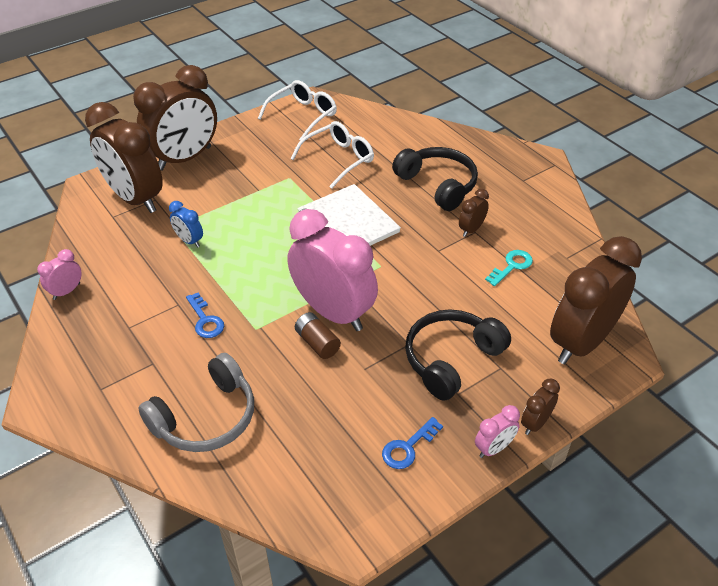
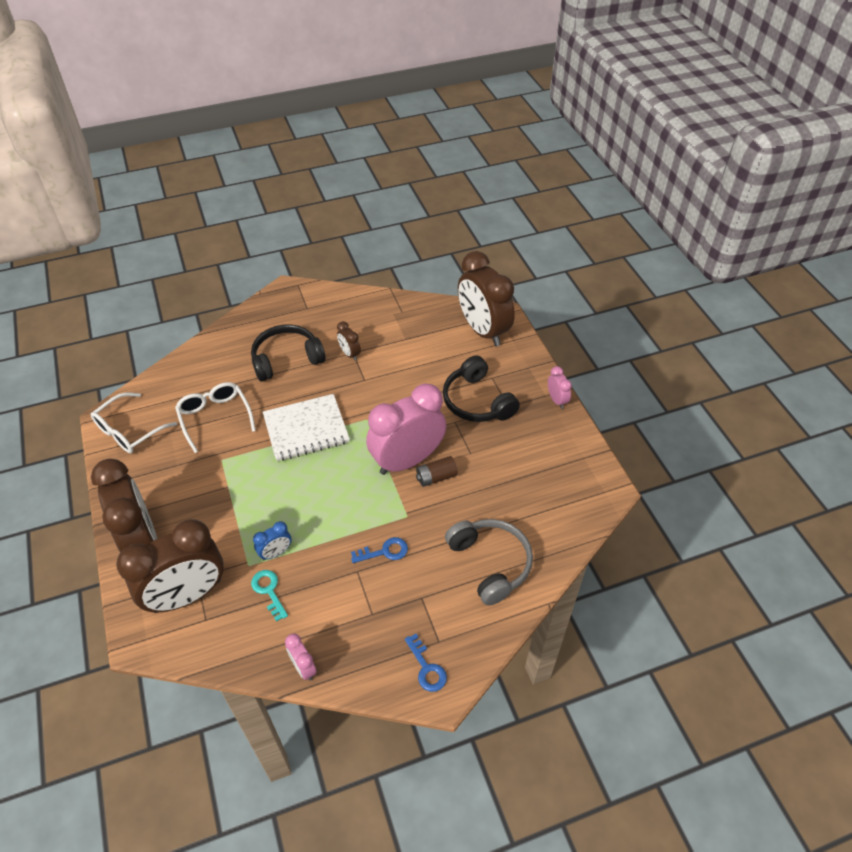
camera: 75 degrees left, 5 degrees up
(303, 115) = (129, 431): white glasses -> white glasses turned 105 degrees counterclockwise
(408, 447) = (546, 444): blue key -> blue key (426, 668)
(511, 266) = (399, 343): turquoise key -> turquoise key (269, 591)
(535, 423) = (542, 374): brown clock -> none

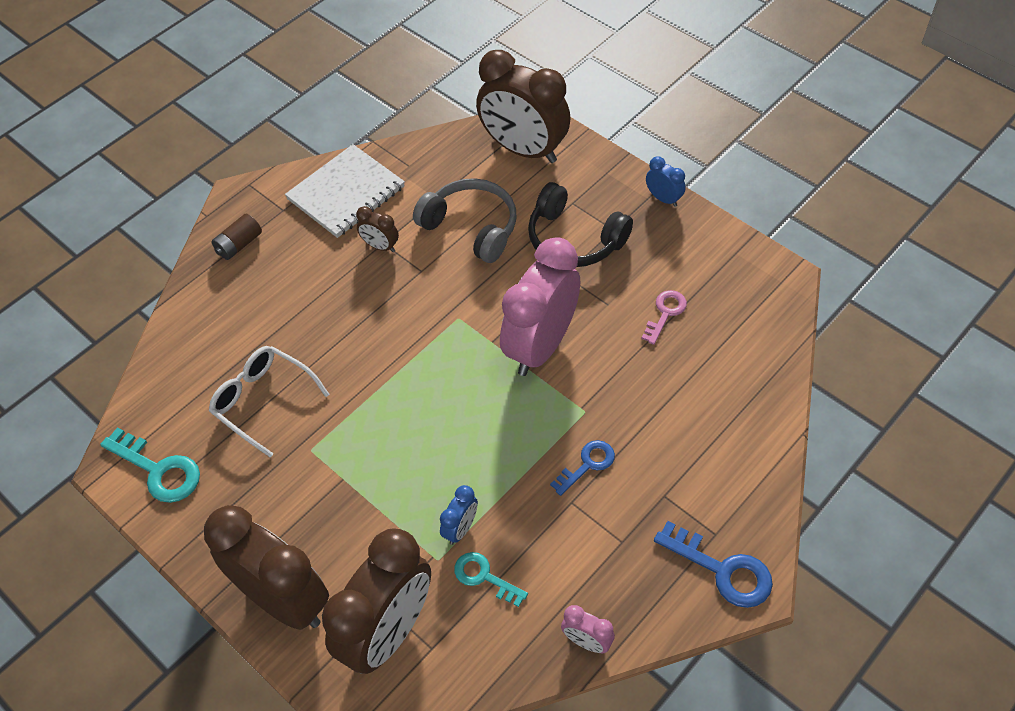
camera: 25 degrees left, 5 degrees up
(129, 431) = (158, 470): white glasses -> turquoise key
(286, 359) = (304, 287): black headphones -> none
(306, 429) = (391, 363): white notebook -> white notebook (346, 193)
(426, 668) = (722, 570): blue key -> blue key, size x1.55
(436, 477) = (587, 350): brown battery -> brown battery (239, 244)
(490, 563) = (713, 420): grey headphones -> grey headphones (471, 227)
(506, 476) = (665, 313): none -> pink key
(556, 400) = (663, 199): pink clock -> blue clock

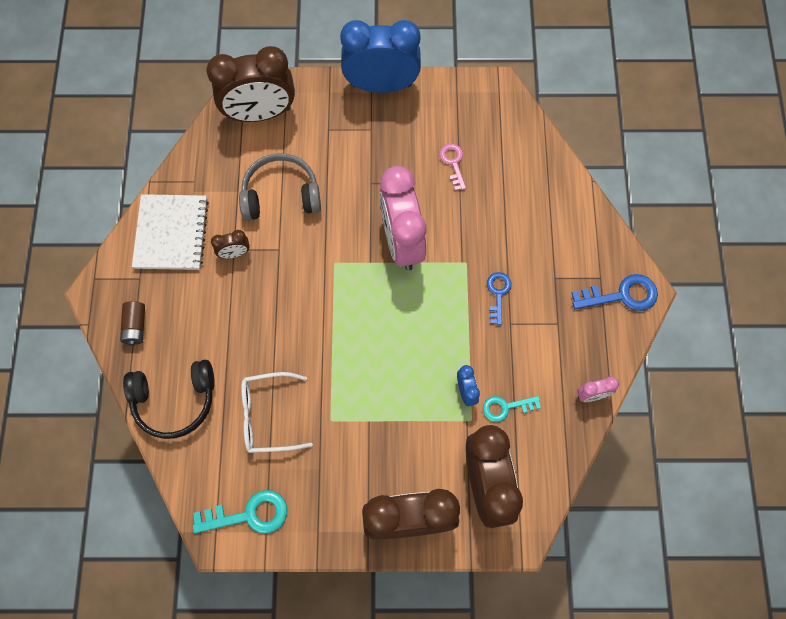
camera: 45 degrees left, 15 degrees up
(574, 239) = (353, 154): black headphones -> black headphones (174, 400)
(663, 199) = (381, 85): blue clock -> blue clock, size x2.35

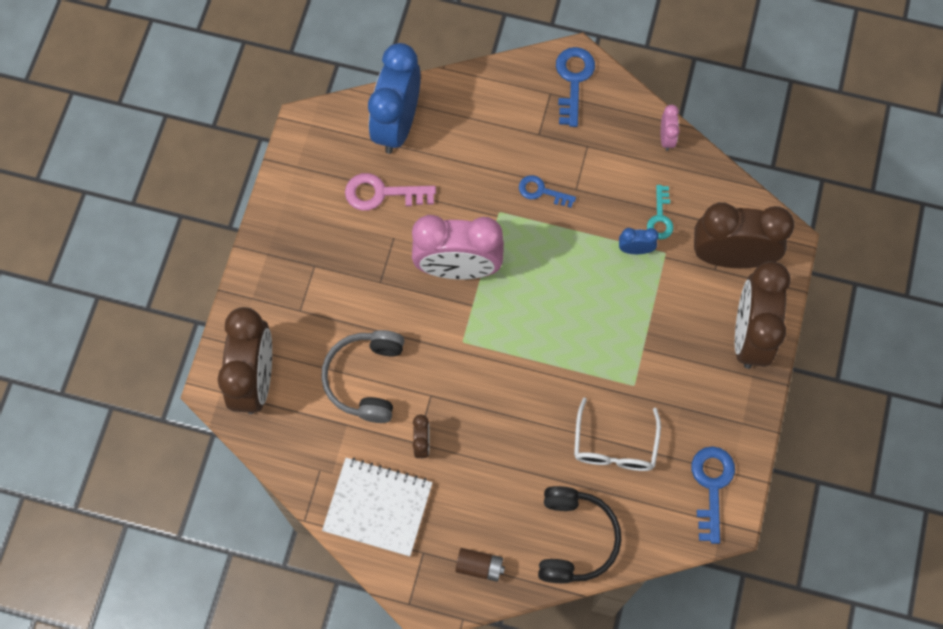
camera: 75 degrees left, 0 degrees up
(249, 514) = (712, 486): turquoise key -> blue key
(381, 85) = (262, 241): blue clock -> blue clock (397, 124)
(453, 163) = (382, 193): pink key -> pink key, size x1.55

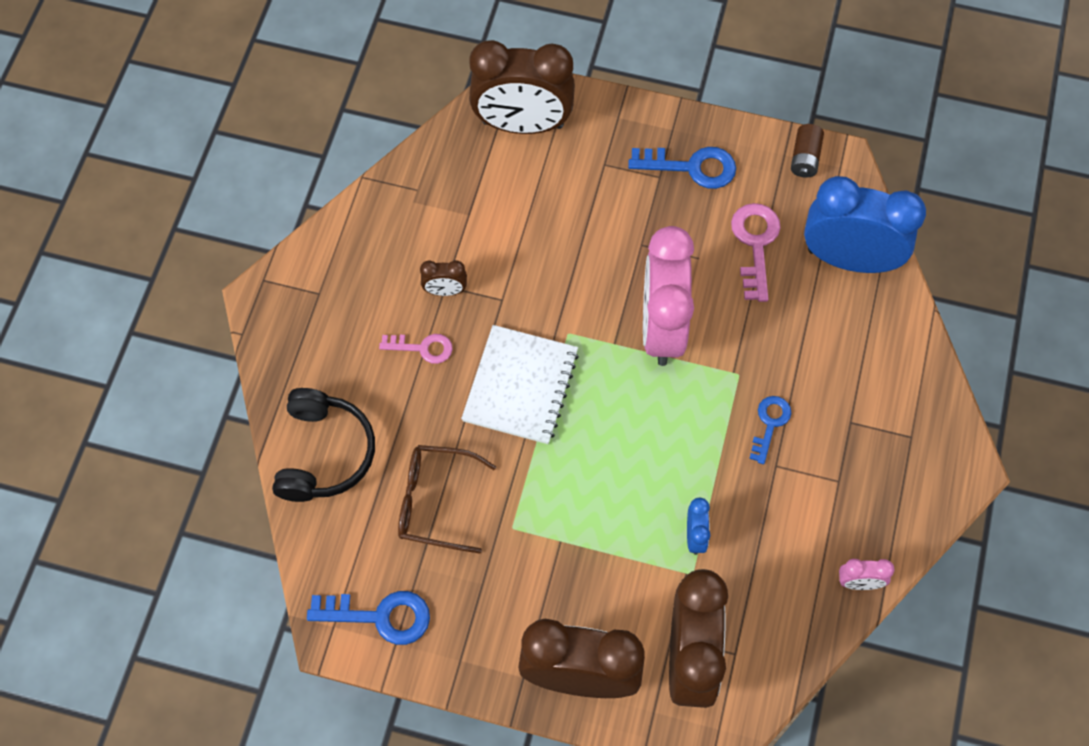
camera: 90 degrees right, 5 degrees down
(366, 379) = (522, 232): grey headphones -> none
(378, 507) = (372, 247): white notebook -> white notebook (520, 386)
(476, 460) = (422, 348): none -> pink key
(479, 566) = (299, 351): brown battery -> brown battery (805, 158)
(573, 80) = (933, 466): blue key -> blue key (691, 167)
(574, 539) = (324, 453): black headphones -> black headphones turned 90 degrees counterclockwise
(614, 446) = (434, 502): white glasses -> brown glasses
(660, 217) = (742, 569): turquoise key -> none

